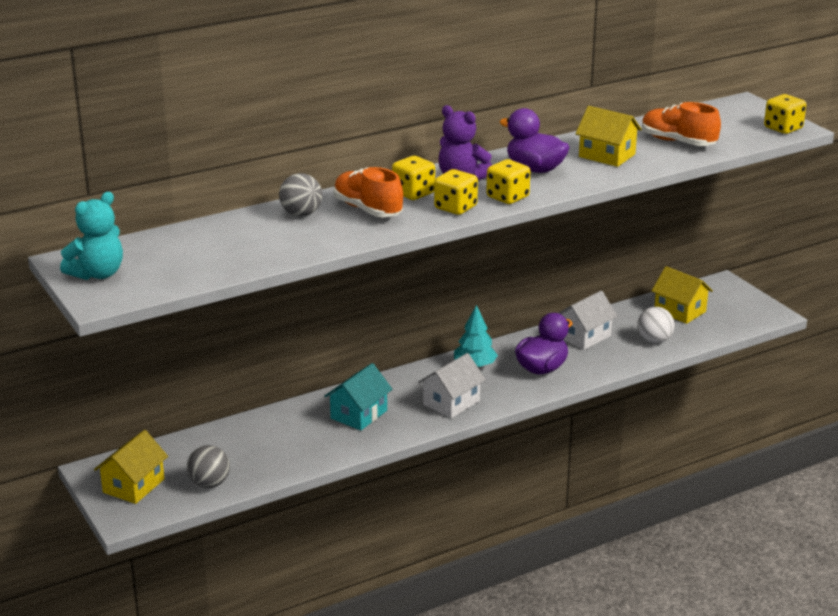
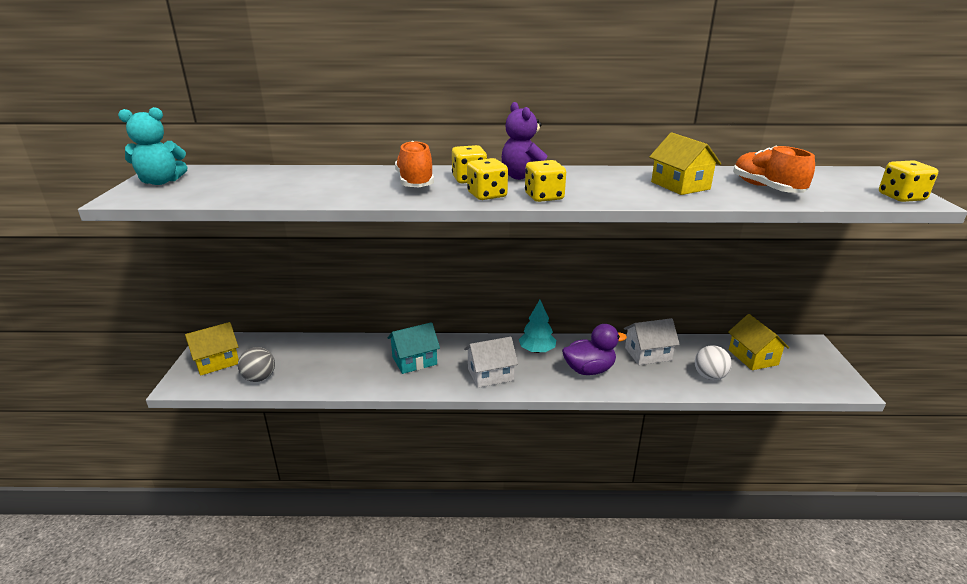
camera: 30 degrees right, 0 degrees up
(301, 214) = (362, 176): grey ball -> none
(535, 169) = (598, 183): purple duck -> none

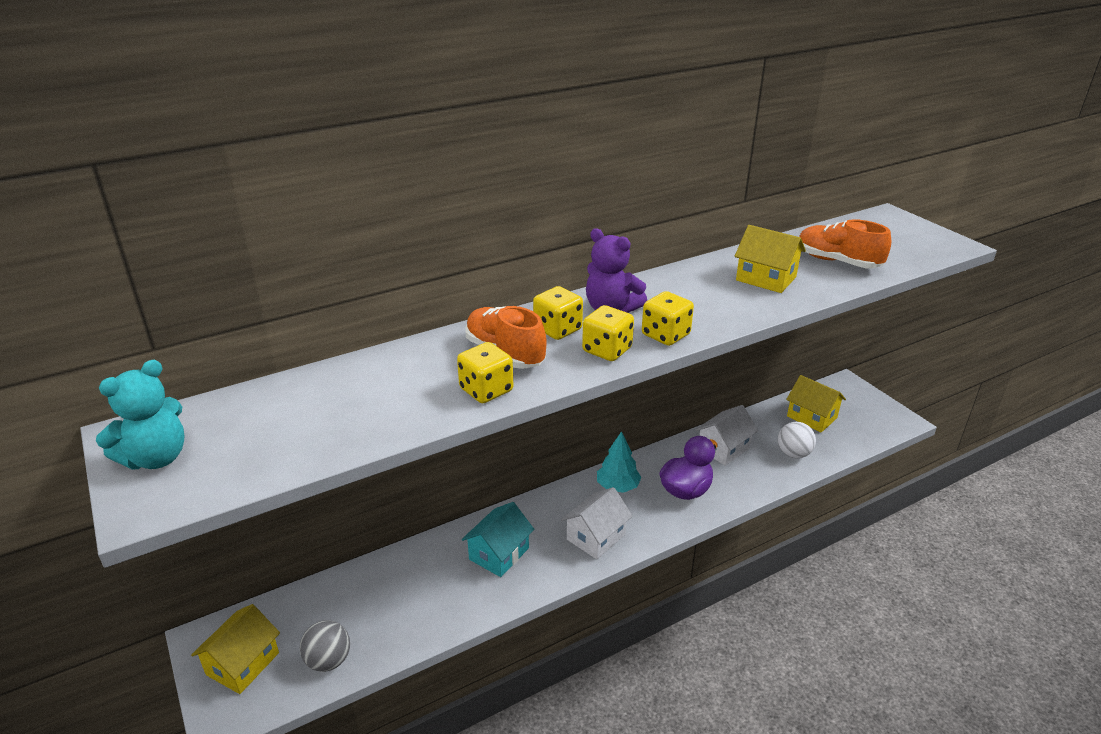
camera: 30 degrees left, 5 degrees up
(901, 197) = (942, 245): yellow dice -> yellow dice (486, 390)

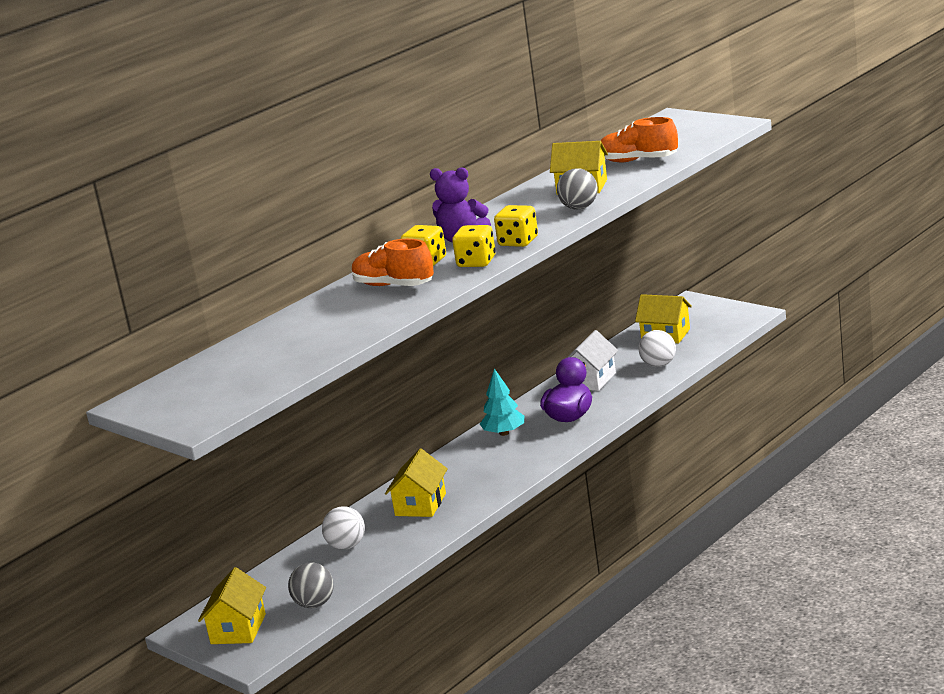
camera: 15 degrees left, 10 degrees down
(156, 458) = (173, 404): turquoise teddy bear -> none
(405, 583) = (347, 546): none -> white ball
(486, 390) = (397, 307): yellow dice -> none
(499, 554) = (420, 504): turquoise house -> yellow house
(596, 537) = (503, 469): white house -> none
(751, 307) = (579, 208): none -> grey ball

